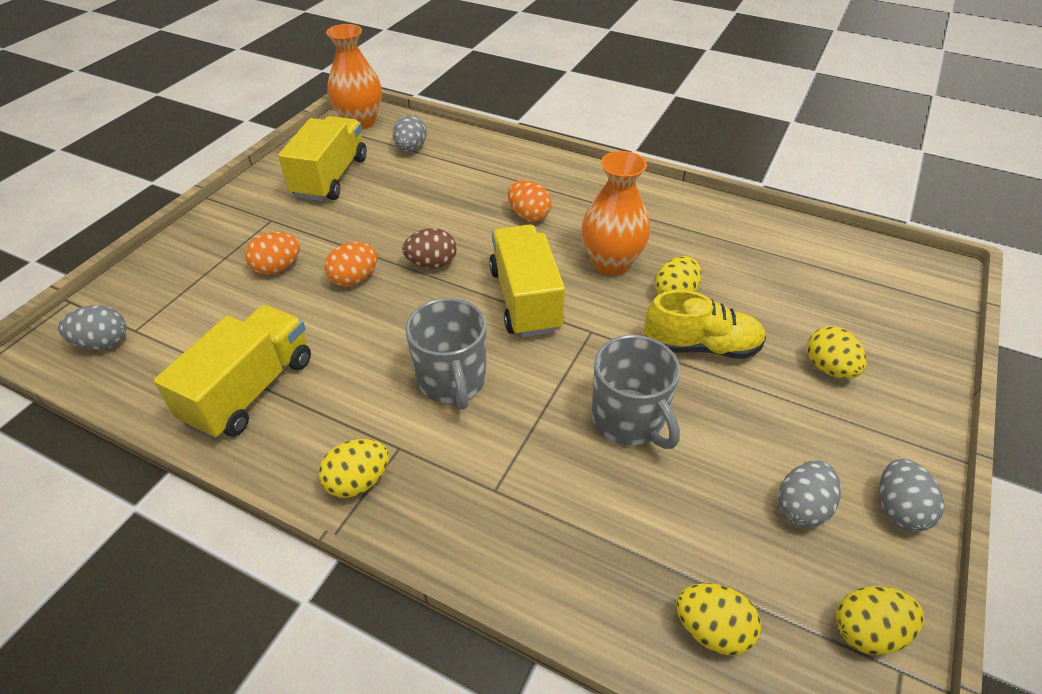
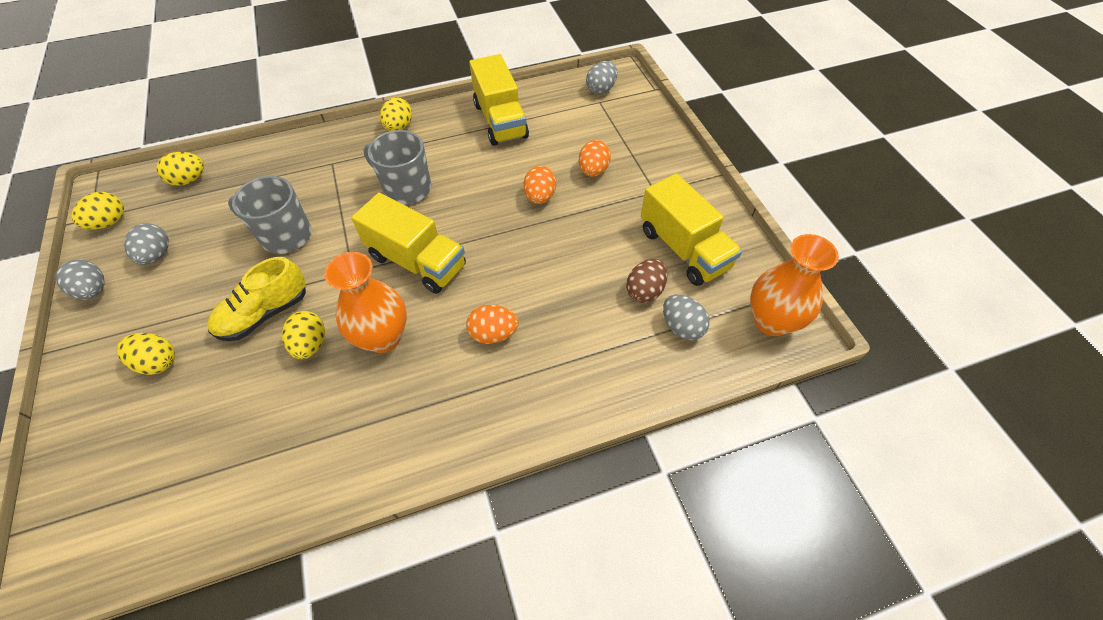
camera: 135 degrees right, 10 degrees up
(432, 264) = (508, 240): brown egg -> brown egg (645, 291)

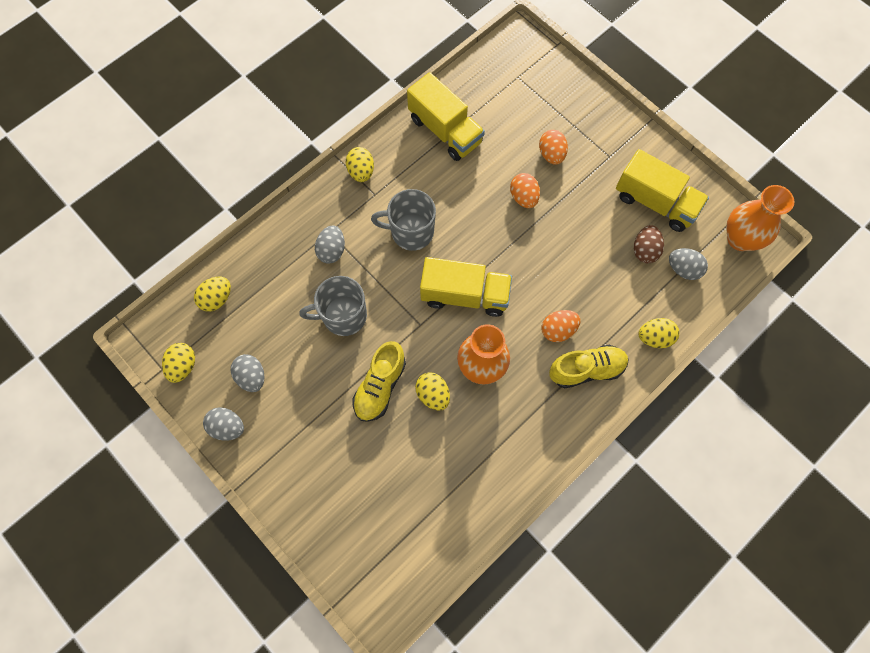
camera: 25 degrees left, 15 degrees up
(158, 362) = (330, 457): yellow egg -> yellow egg (654, 337)
(499, 390) = (586, 369): none -> yellow shoe
(601, 89) = (512, 62): grey egg -> grey egg (332, 250)

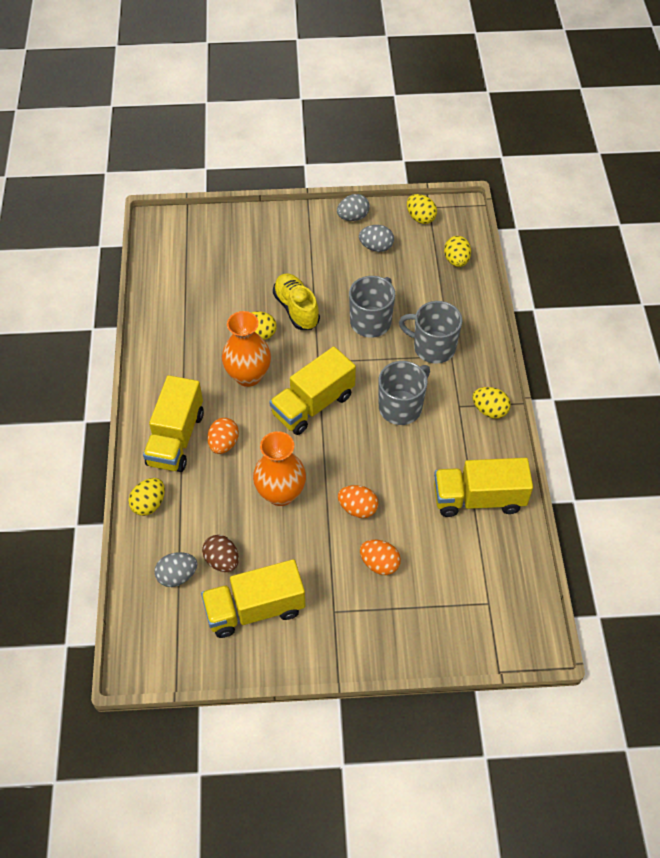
camera: 130 degrees right, 15 degrees down
(332, 250) = (433, 347): grey egg -> grey mug
(586, 369) = (176, 438): yellow shoe -> yellow truck
(740, 239) = (154, 649): orange vase -> orange vase (280, 493)

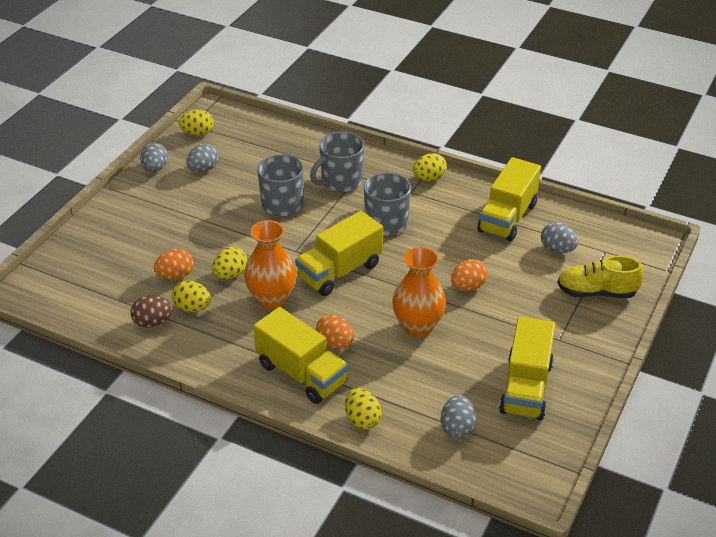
camera: 60 degrees left, 15 degrees down
(222, 561) = (461, 391): brown egg -> brown egg (153, 322)
(296, 309) = (224, 241): yellow shoe -> yellow shoe (596, 292)
(313, 404) = (339, 271): yellow truck -> yellow truck turned 60 degrees clockwise
(379, 564) = (530, 295): orange egg -> orange egg (175, 276)
(456, 260) = (263, 134): yellow egg -> yellow egg (192, 308)
(461, 560) = (557, 249): none -> grey egg

